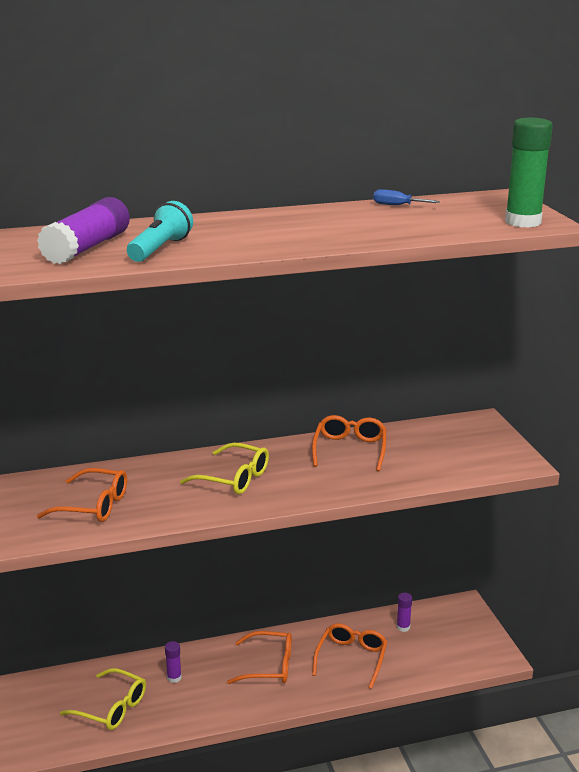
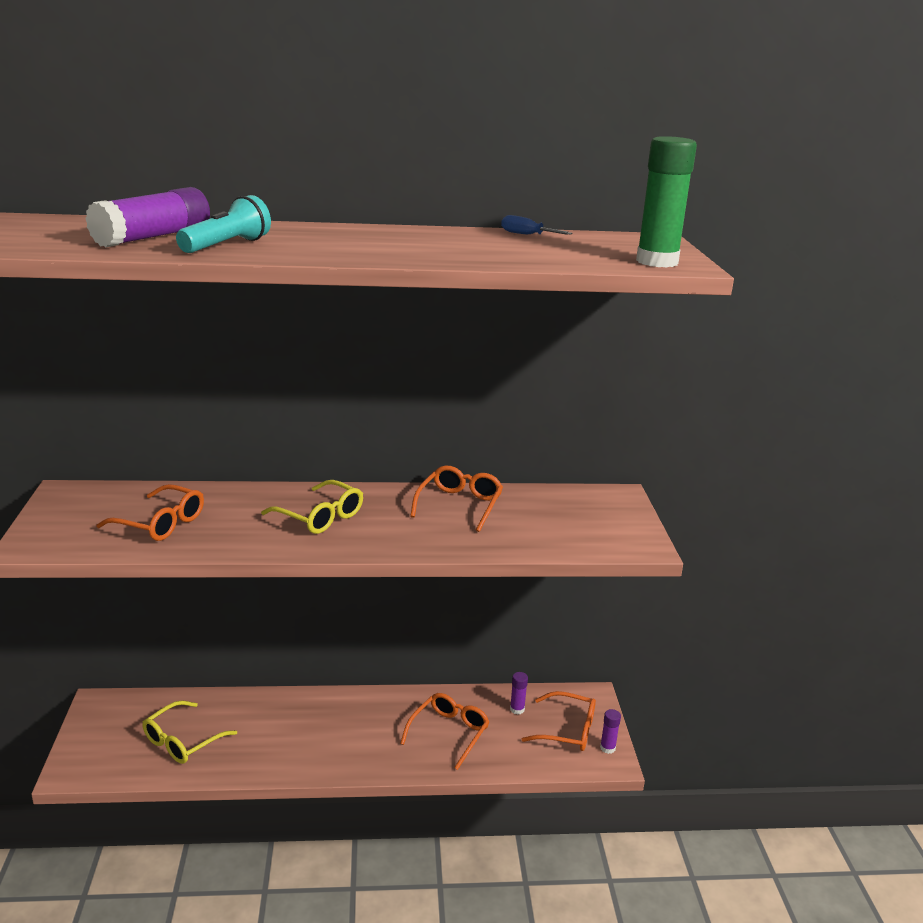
camera: 10 degrees right, 0 degrees up
(111, 708) = (182, 741): yellow glasses -> yellow glasses turned 90 degrees clockwise
(174, 677) = (258, 721): purple glue stick -> purple glue stick (607, 748)
(269, 666) = (359, 726): orange glasses -> orange glasses (567, 730)

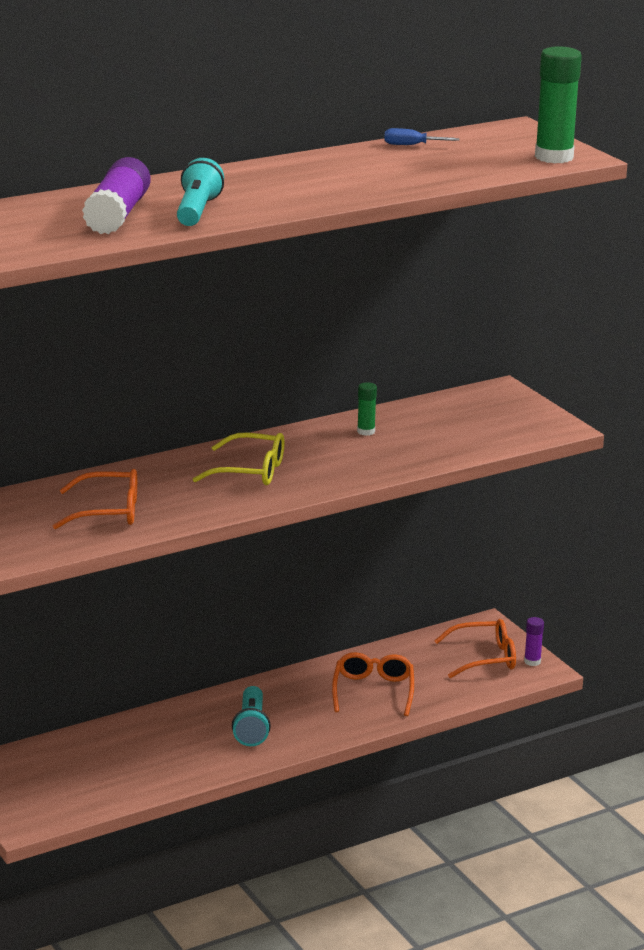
camera: 25 degrees left, 0 degrees up
(182, 741) = (112, 770): yellow glasses -> none
(322, 736) = (251, 728): none -> turquoise flashlight
(459, 505) = (366, 431): orange glasses -> green glue stick
(517, 709) = (422, 654): purple glue stick -> none

